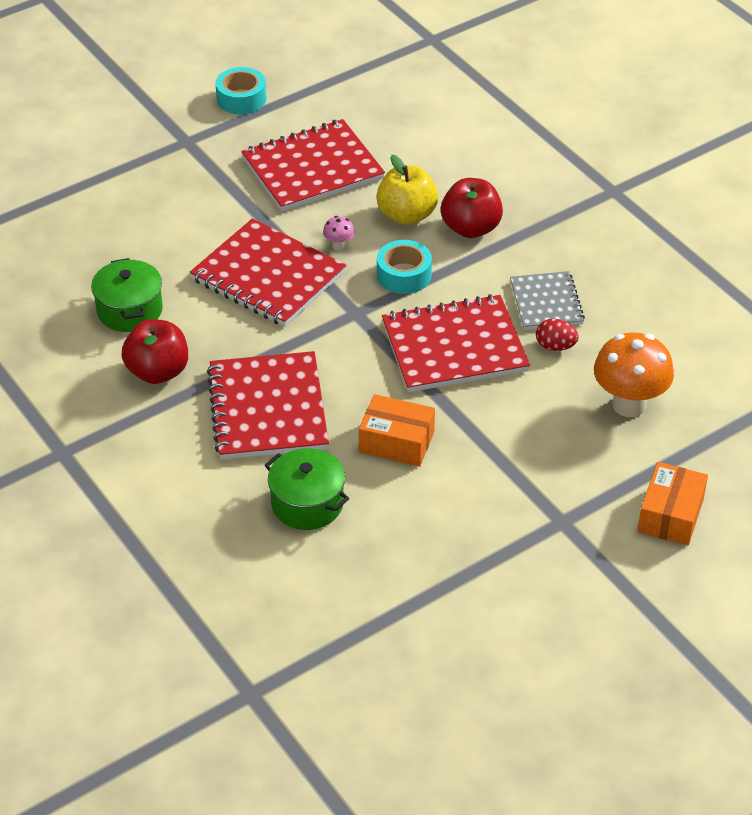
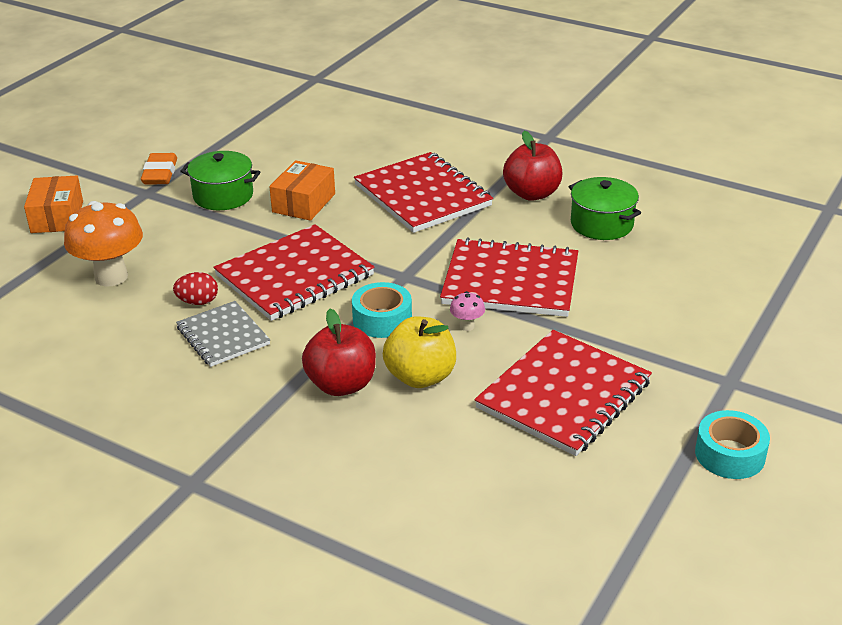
camera: 155 degrees right, 10 degrees down
(307, 503) = (347, 156): green pot -> green pot (223, 196)
(396, 442) = (304, 203): orange box -> orange box turned 60 degrees counterclockwise
(536, 551) = (160, 174): none -> orange eraser

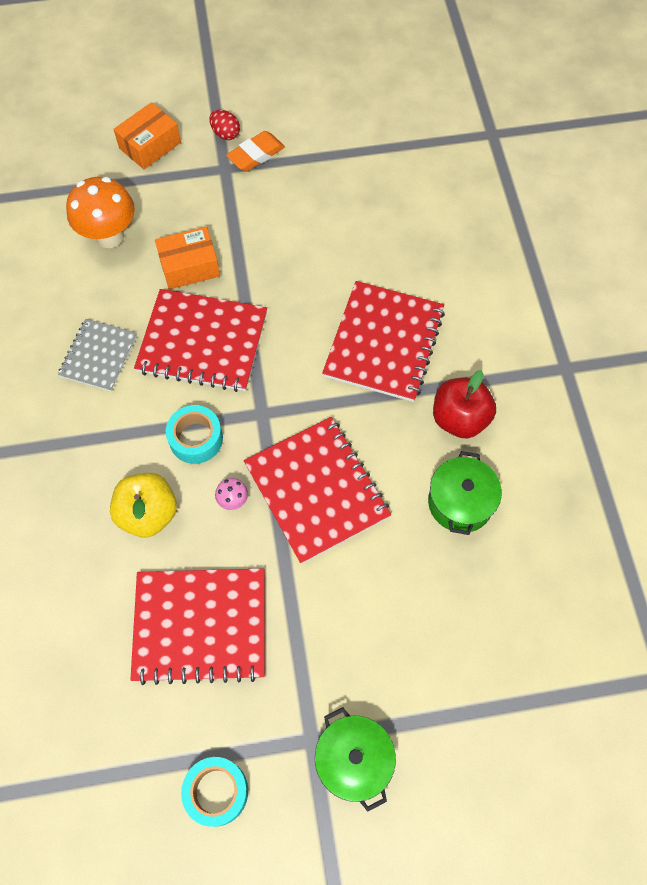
camera: 50 degrees right, 30 degrees up
(198, 302) = (124, 310): red egg -> red egg (225, 134)
(223, 196) = (263, 216): green pot -> green pot (353, 760)
(304, 203) = (300, 273): orange box -> orange box (189, 266)
(341, 385) = (101, 470): red apple -> none

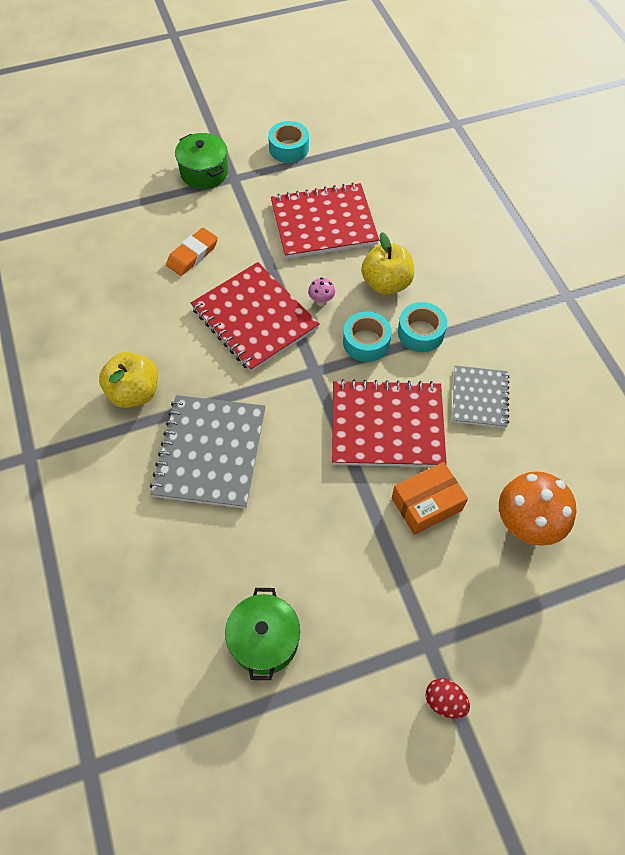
camera: 170 degrees right, 5 degrees down
(131, 440) = (420, 332): none -> turquoise tape
(150, 145) = (533, 664): orange box -> none
(256, 155) = (396, 672): orange eraser -> orange eraser (192, 255)
(384, 343) = (210, 452): red notebook -> grey notebook
(459, 419) = (134, 393): red apple -> yellow apple
(460, 502) = (134, 327): green pot -> green pot (264, 640)

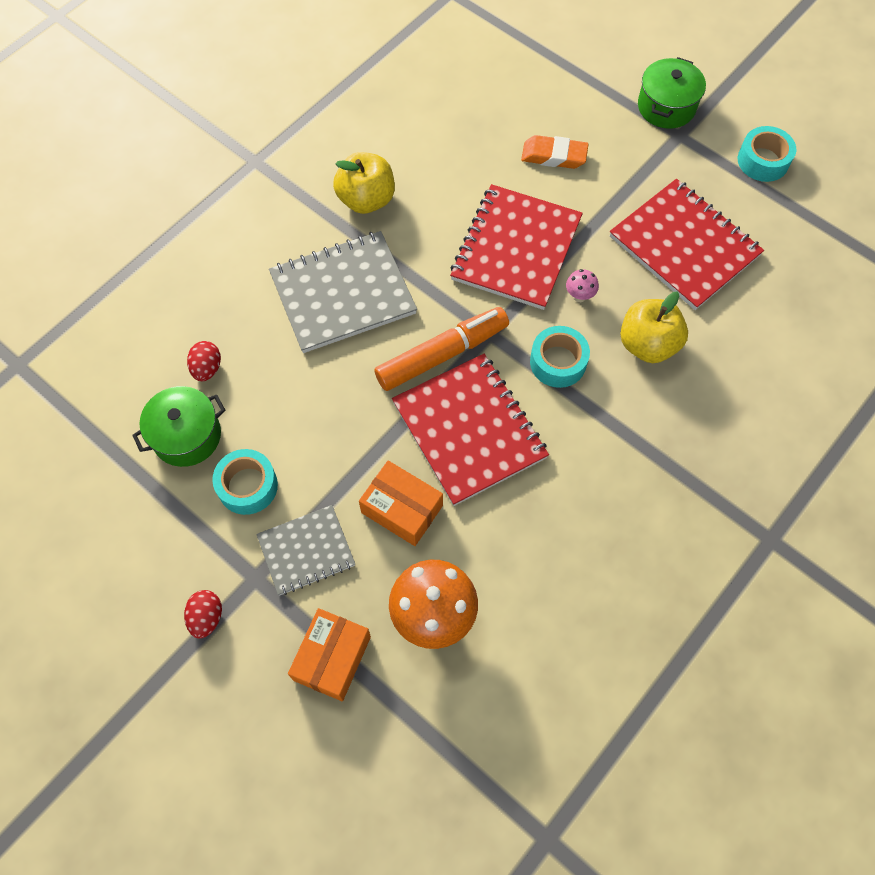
camera: 60 degrees right, 5 degrees up
(209, 592) = (207, 368): none -> red egg
(312, 411) = (442, 354): none -> orange marker
(420, 332) = (607, 408): turquoise tape -> turquoise tape (247, 486)
(479, 398) = (562, 504): grey notebook -> grey notebook (306, 551)
(526, 616) = (332, 658): none -> orange box

